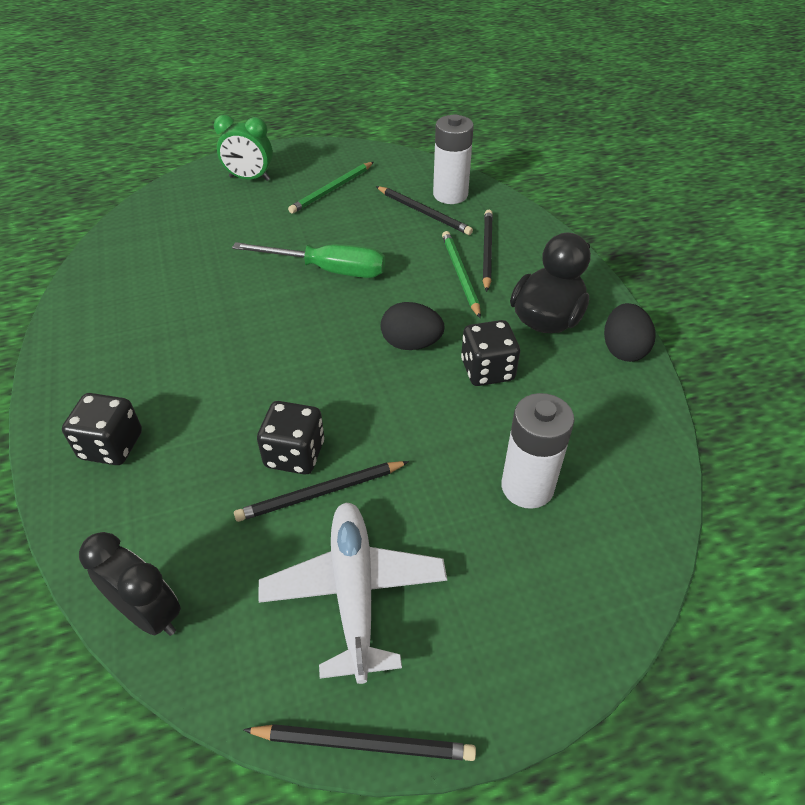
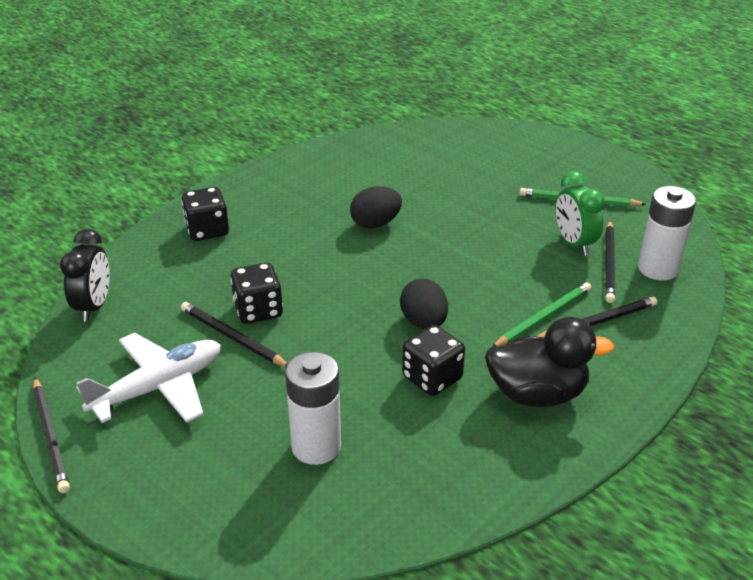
camera: 60 degrees right, 10 degrees down
(249, 178) = (540, 155): green clock -> green clock (574, 243)
(328, 270) = (469, 243): green screwdriver -> none
(623, 349) = (545, 461): black egg -> black egg (375, 223)

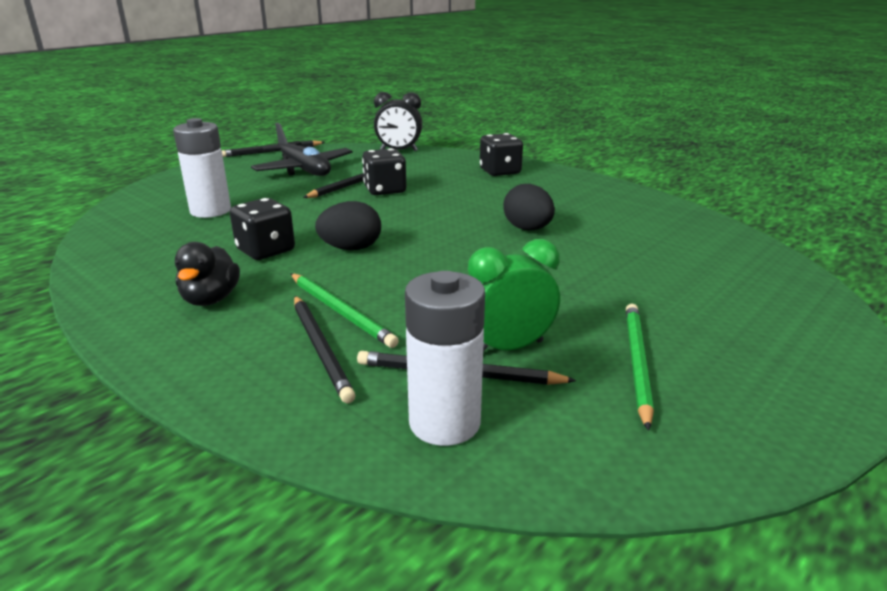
camera: 90 degrees right, 10 degrees down
(159, 387) = (303, 169): white plane -> black plane
(537, 394) = (211, 299): black duck -> black duck, size x0.65

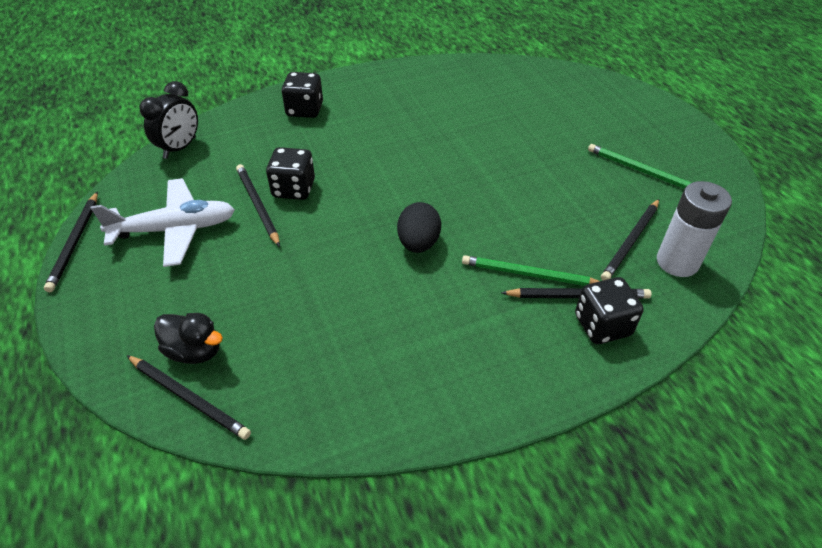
camera: 65 degrees left, 20 degrees up
(129, 210) = (189, 398): none -> black pencil
(210, 211) = (251, 324): white battery -> none
(211, 299) = (471, 347): black duck -> black duck (195, 351)
(265, 250) = (389, 297): black dice -> black dice (602, 325)
(303, 169) = (175, 229): black plane -> white plane
(341, 312) = (529, 274): green pencil -> green pencil turned 150 degrees counterclockwise
(509, 347) = (608, 211): green clock -> none
(527, 229) = (441, 141): black egg -> none

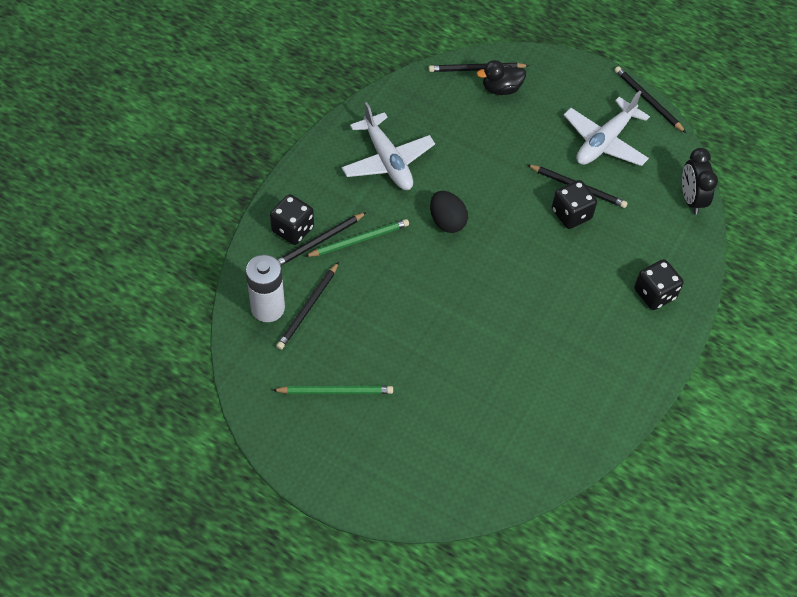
camera: 140 degrees right, 10 degrees up
(423, 342) = (387, 161): none -> white plane
(631, 241) = (308, 308): black pencil -> black pencil turned 150 degrees counterclockwise

